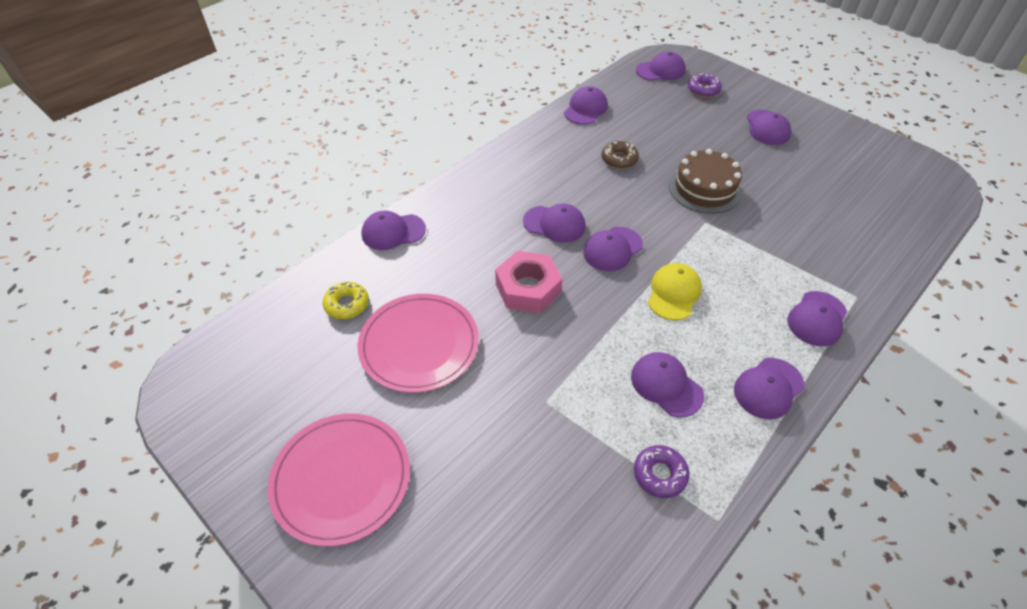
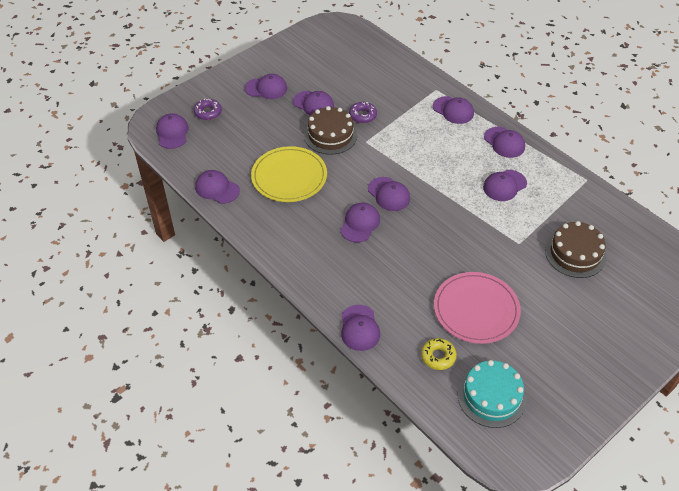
camera: 85 degrees left, 0 degrees up
(281, 359) = (491, 396): none -> turquoise cake
(341, 479) = (583, 350): pink plate -> none
(528, 288) = (424, 245): pink nut -> none
(534, 483) = (575, 253): none -> brown cake
(619, 159) = (289, 177): brown donut -> yellow plate
(660, 474) = (563, 198): purple donut -> purple donut (362, 115)
(674, 293) = (431, 169): yellow cap -> none
(758, 169) = (313, 104): none -> purple cap

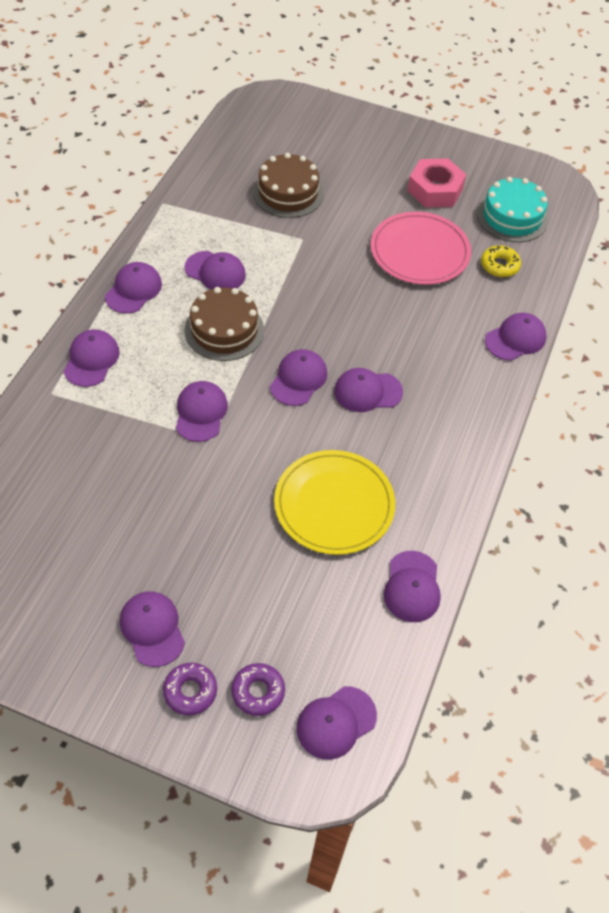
camera: 120 degrees left, 5 degrees up
(313, 104) = (160, 540): purple cap -> purple cap (201, 413)
(330, 135) = (220, 488): brown cake -> brown cake (224, 330)
(362, 115) = (155, 463): purple donut -> purple donut (190, 691)
(546, 354) = (435, 190): none -> pink nut

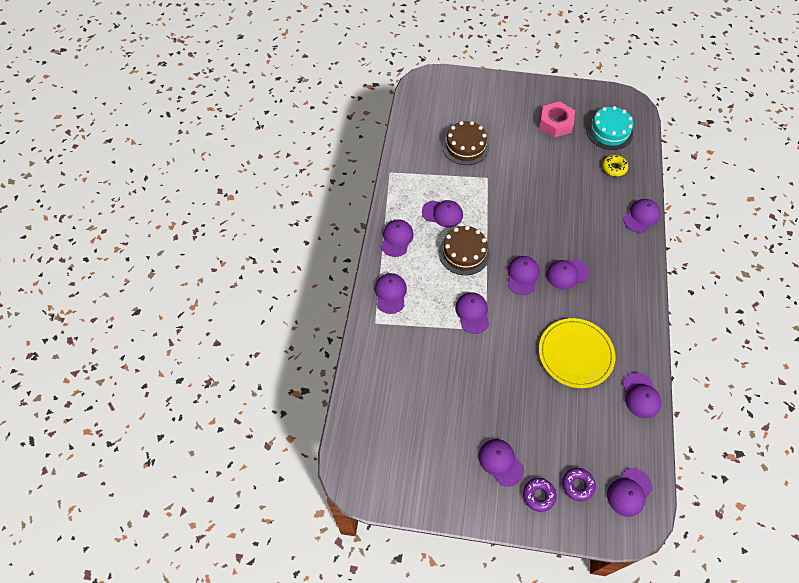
camera: 10 degrees left, 5 degrees up
(419, 252) = (562, 169): pink plate -> none

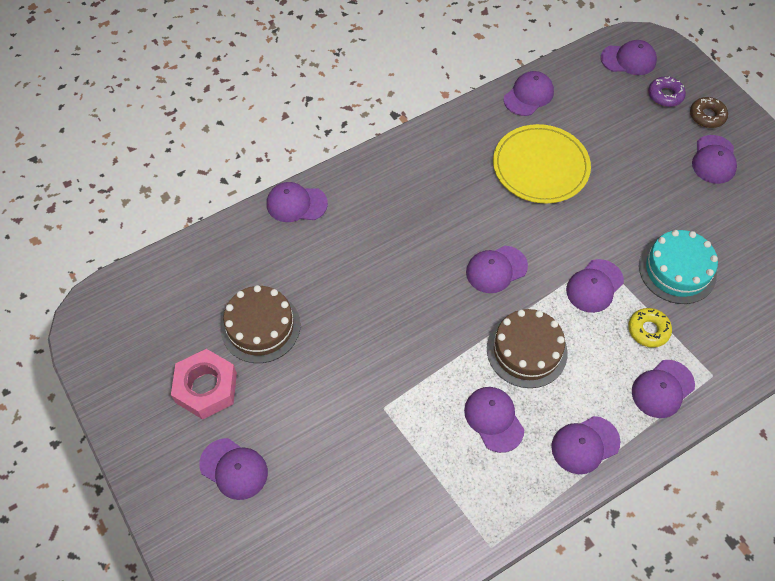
camera: 130 degrees left, 0 degrees up
(465, 146) = (351, 477): brown cake -> brown cake (260, 327)
(538, 495) = (707, 116): purple donut -> brown donut
(567, 274) = (450, 229): purple cap -> purple cap (234, 469)
(609, 131) = (171, 313): turquoise cake -> turquoise cake (677, 270)
(614, 168) = (237, 272): yellow donut -> yellow donut (648, 330)

